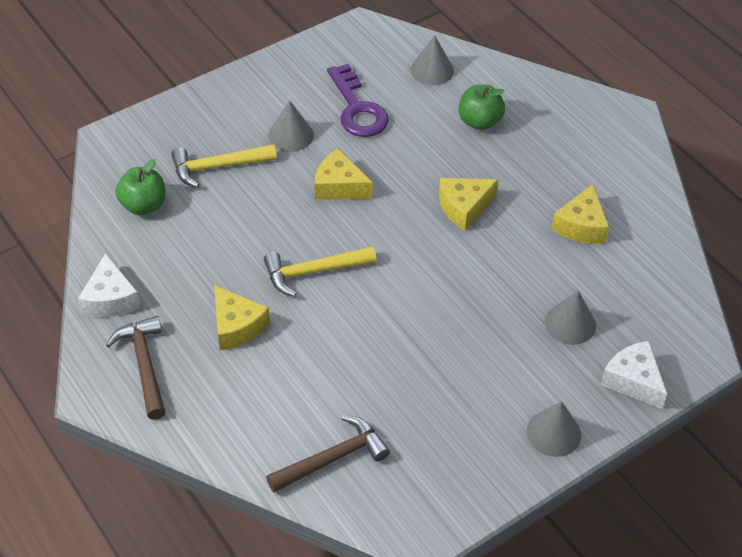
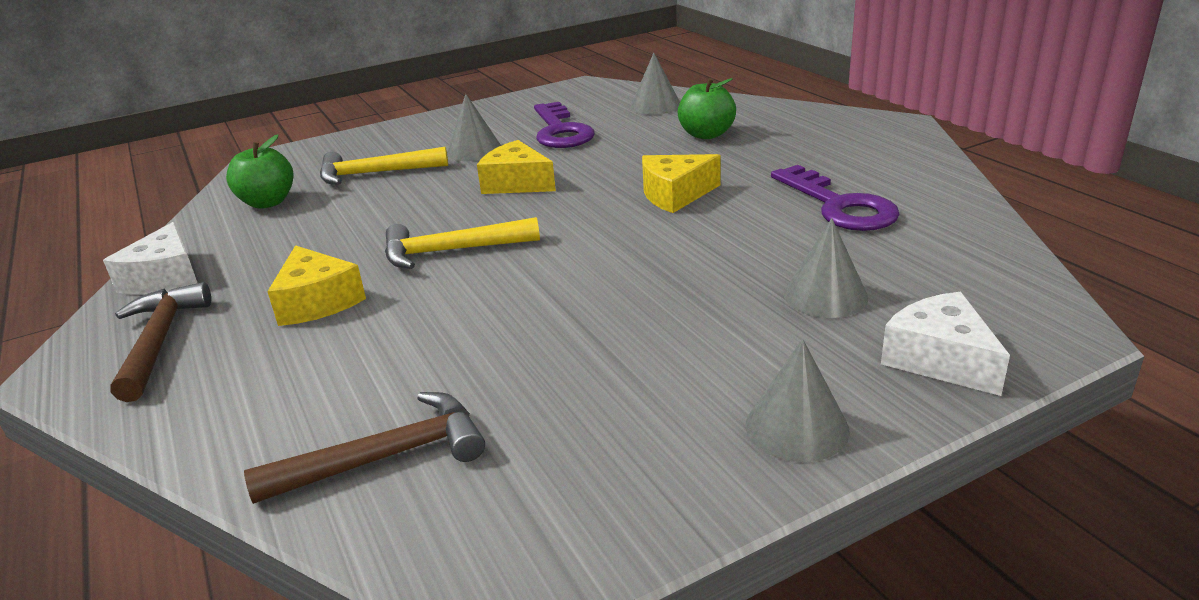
camera: 10 degrees right, 20 degrees down
(581, 225) = (839, 205): yellow cheese -> purple key

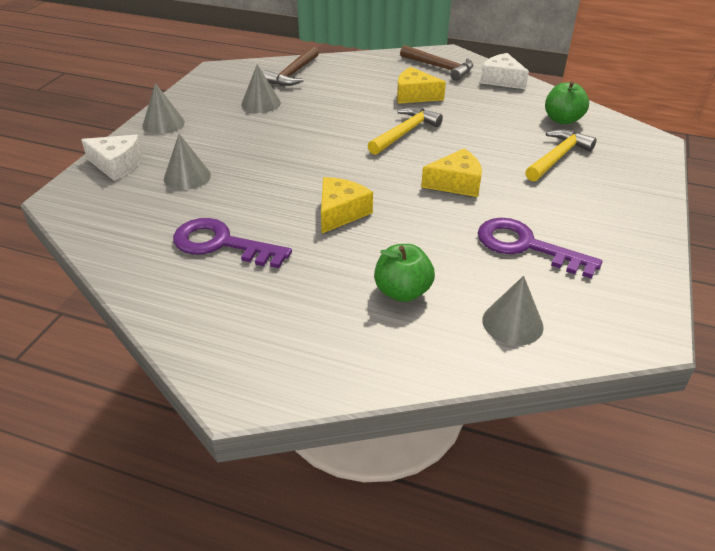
camera: 135 degrees right, 10 degrees up
(474, 150) = (544, 200): grey cone -> grey cone (261, 103)

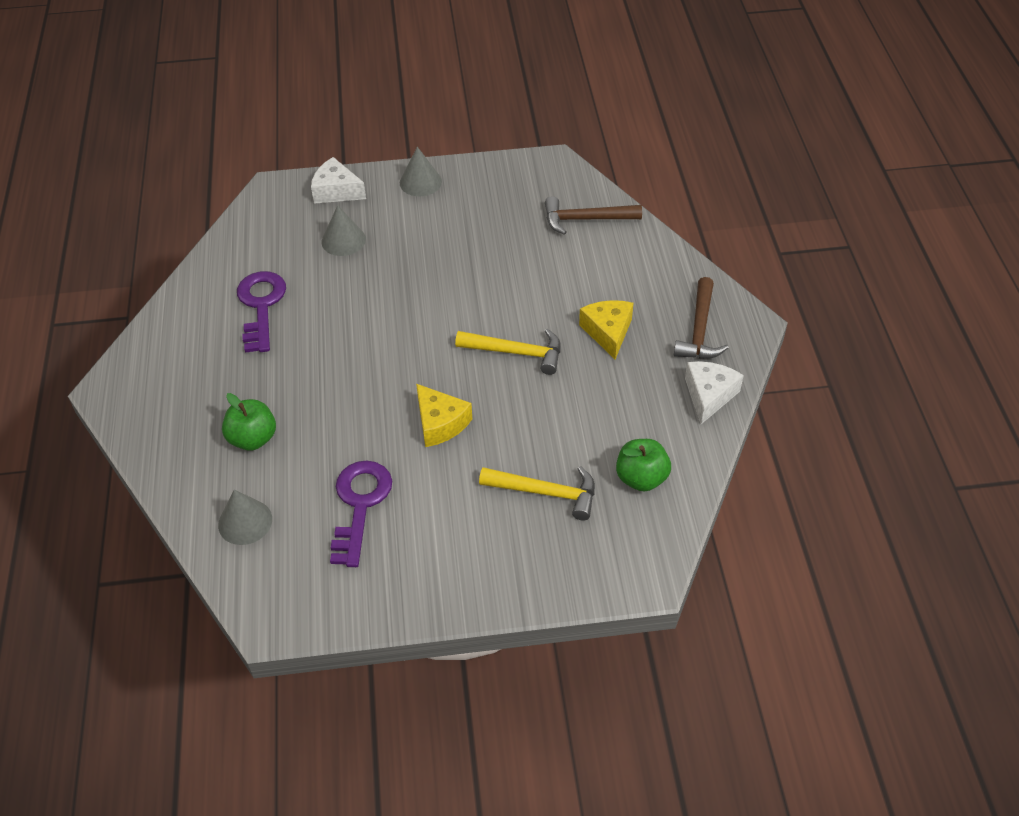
camera: 65 degrees right, 10 degrees up
(117, 165) = (336, 191): white cheese -> white cheese turned 120 degrees clockwise
(261, 103) = (504, 225): grey cone -> none
(340, 213) = (343, 359): yellow cheese -> none

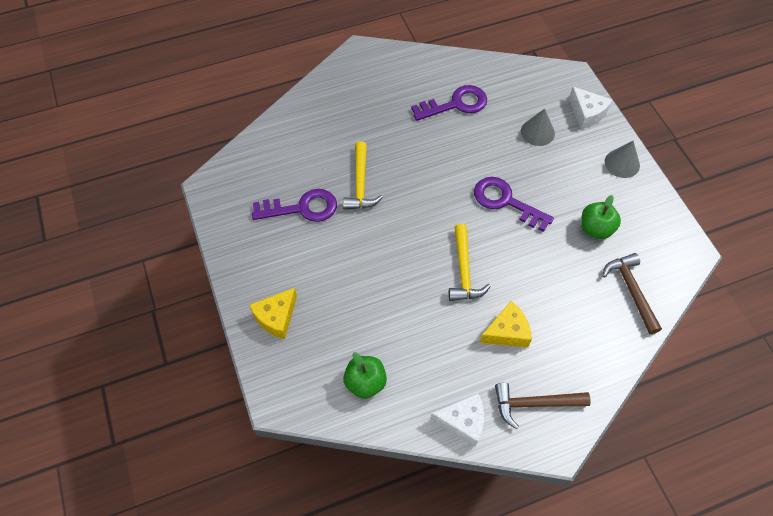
camera: 75 degrees right, 10 degrees up
(245, 522) = (276, 151): grey cone -> none
(253, 439) = (341, 135): green apple -> green apple (595, 229)
(336, 191) = (587, 113): white cheese -> white cheese turned 135 degrees clockwise
(433, 293) = (506, 202): none -> purple key
(440, 423) = (382, 237): yellow cheese -> yellow cheese (276, 317)
(546, 493) = (337, 319): yellow hammer -> yellow hammer (360, 184)

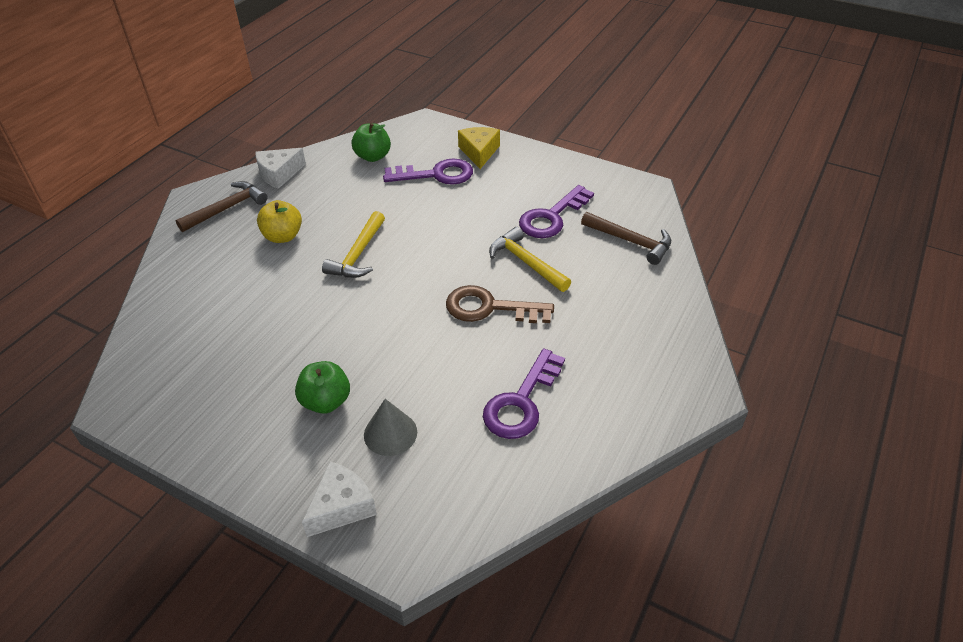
camera: 140 degrees right, 15 degrees down
(417, 167) = (490, 308): none -> brown key
(464, 271) = (358, 254): yellow hammer -> yellow hammer turned 120 degrees counterclockwise
(506, 202) = (366, 332): purple key -> purple key (436, 174)
(507, 332) = (283, 236): yellow cheese -> yellow apple
(587, 113) = (341, 506): white cheese -> white cheese turned 120 degrees clockwise
(595, 229) = (244, 364): green apple -> green apple (326, 401)
(622, 163) = (251, 462): grey cone -> none
(631, 290) = (174, 329): brown hammer -> brown hammer (631, 241)

